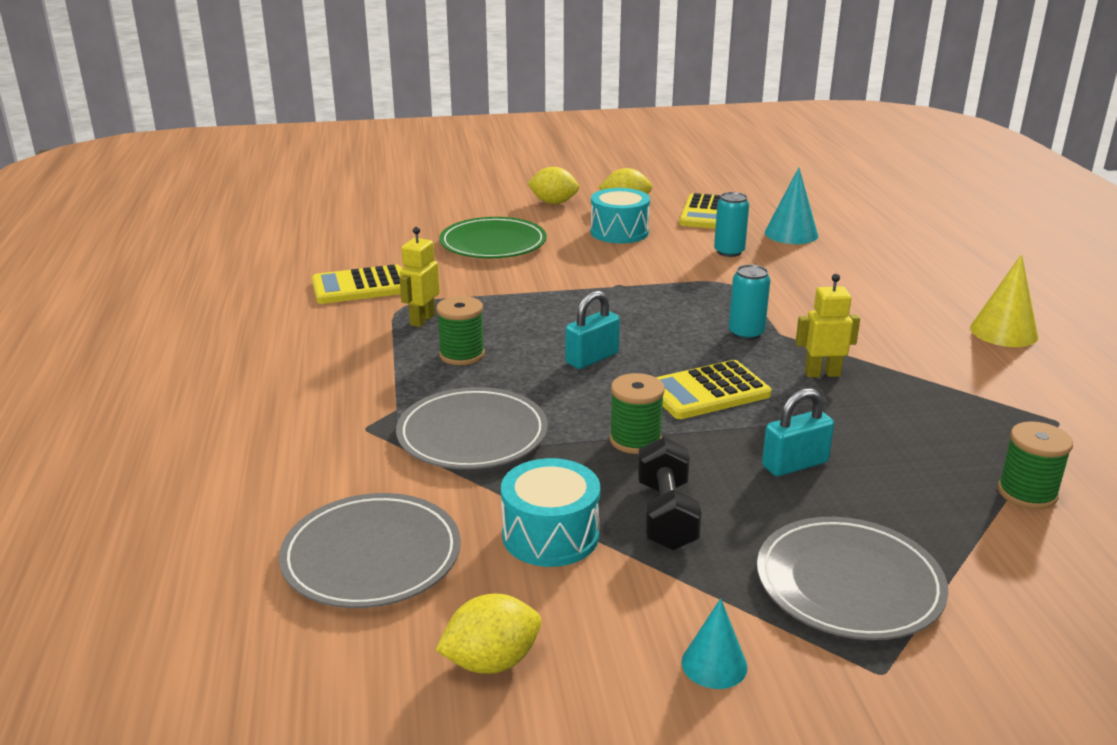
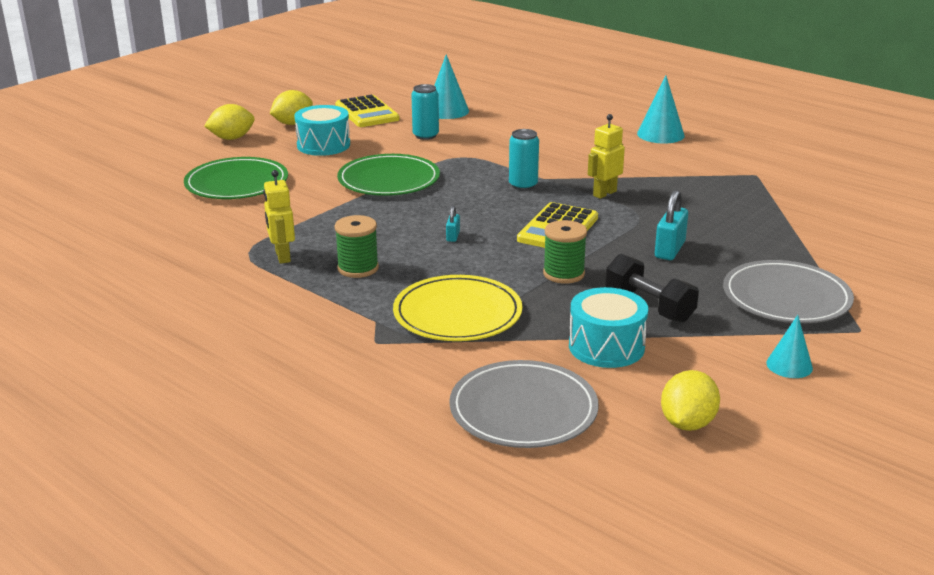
camera: 40 degrees left, 0 degrees up
(360, 286) = (182, 251): yellow calculator -> none
(472, 434) = (457, 313): grey plate -> yellow plate
(592, 358) = (453, 236): turquoise padlock -> turquoise padlock, size x0.53
(623, 283) = (389, 180): none -> green plate
(1003, 332) = (660, 134): yellow cone -> turquoise cone
(1027, 493) = (794, 217): green spool -> none

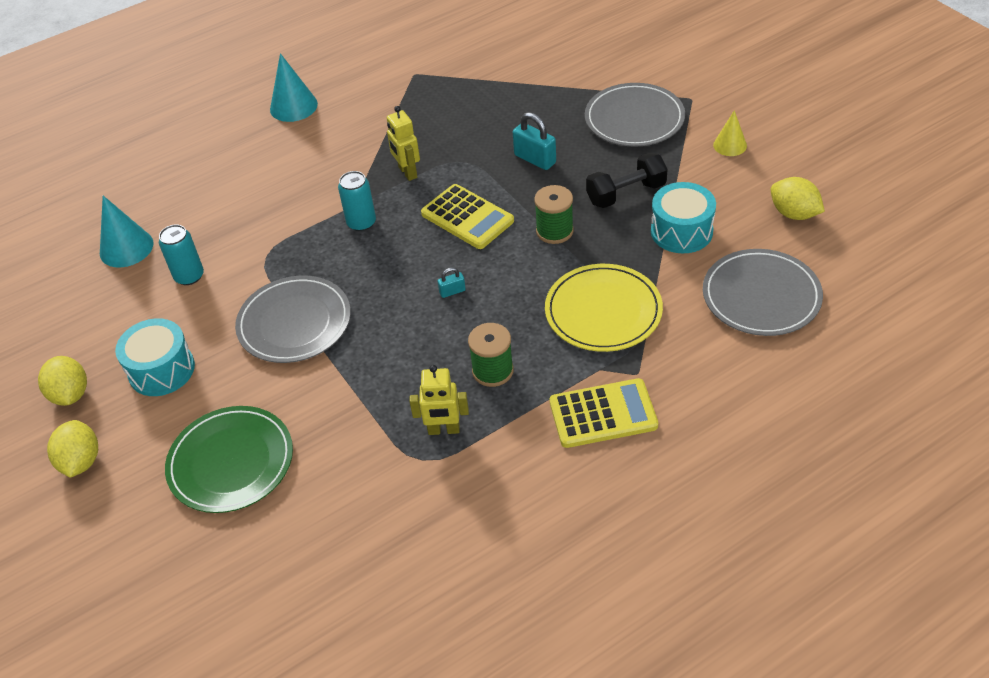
camera: 70 degrees left, 20 degrees up
(366, 113) = (83, 319): yellow calculator -> yellow calculator (603, 414)
(389, 180) = (294, 323): green plate -> grey plate
(453, 236) = (452, 291): turquoise padlock -> turquoise padlock turned 45 degrees counterclockwise
(789, 365) = (730, 145): turquoise cone -> yellow cone

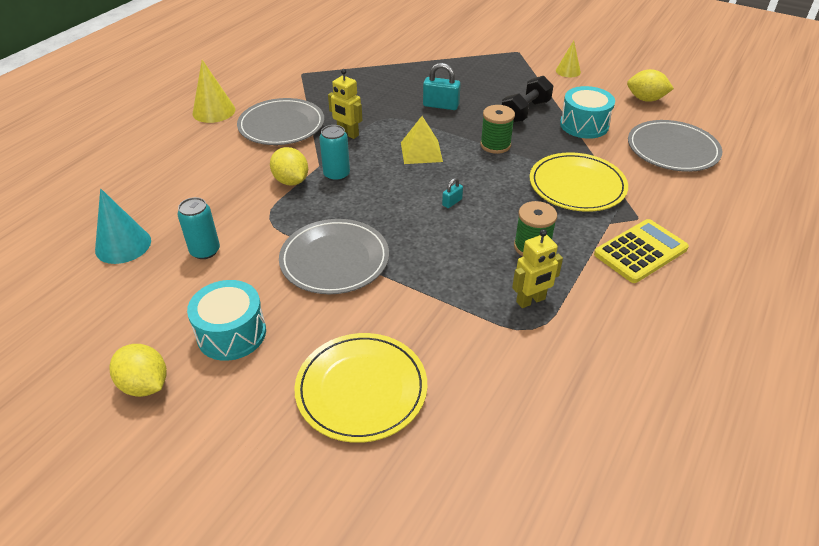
camera: 30 degrees left, 5 degrees down
(81, 461) = (199, 443): yellow lemon -> yellow lemon (291, 181)
(231, 462) = (361, 389): green plate -> yellow plate
(293, 106) = (214, 111): turquoise cone -> yellow cone
(467, 217) = (421, 152): yellow calculator -> yellow pyramid
(634, 119) = (490, 69): grey plate -> grey plate (281, 125)

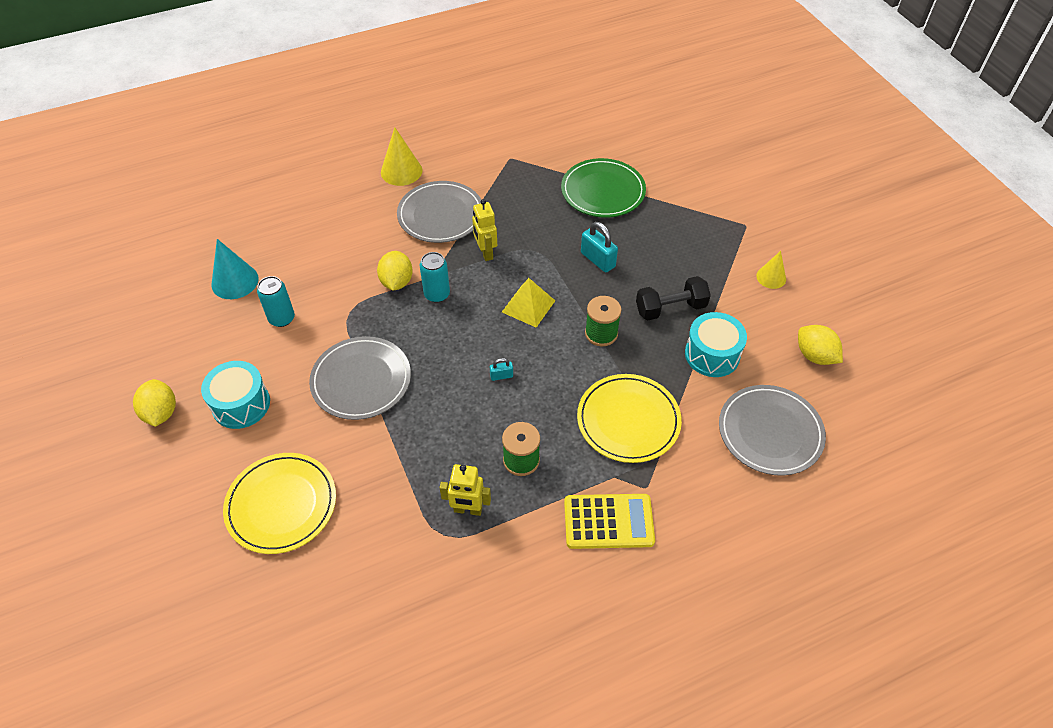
camera: 35 degrees right, 10 degrees up
(397, 67) = (603, 191): none -> green plate

